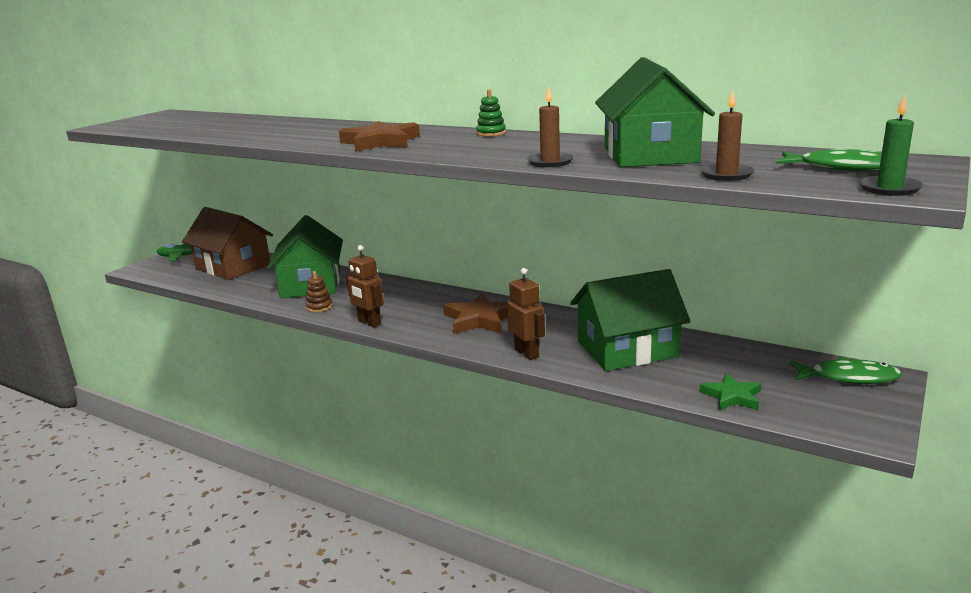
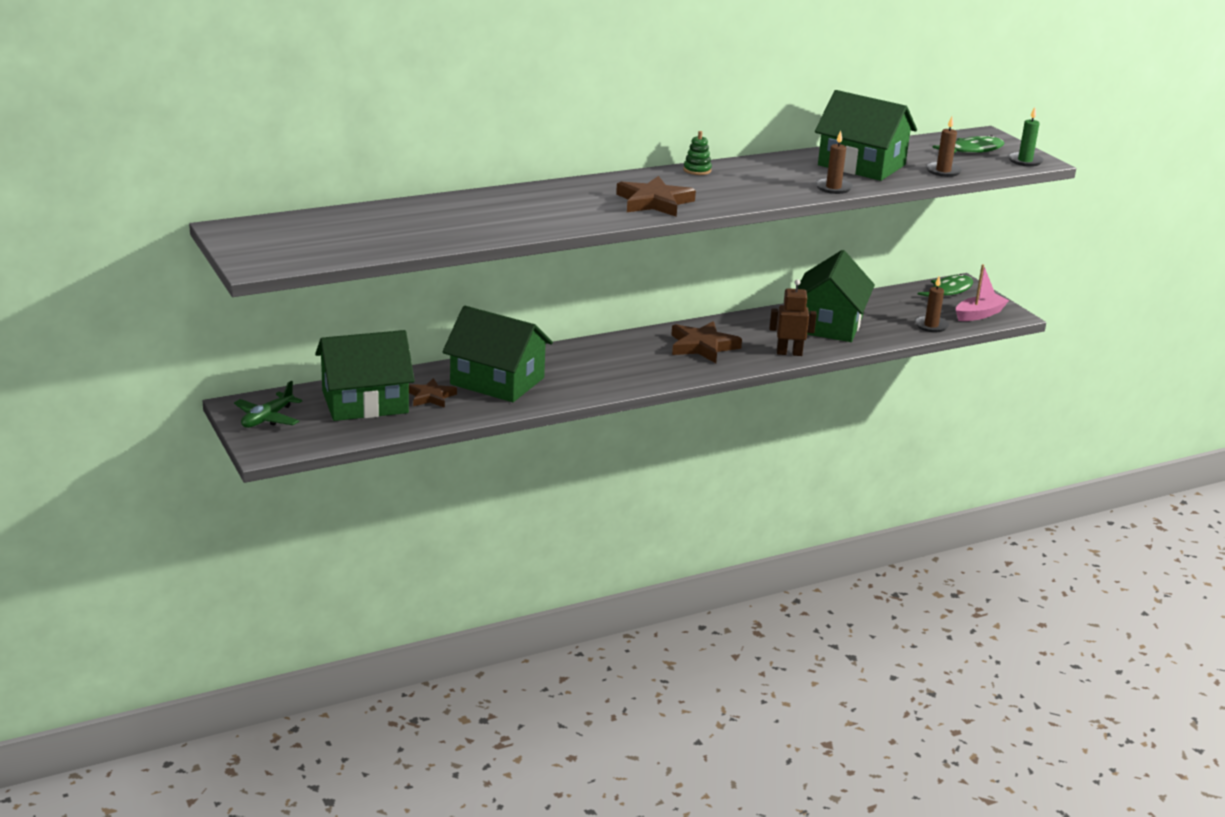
camera: 60 degrees left, 5 degrees up
(233, 266) = (365, 402): brown house -> green house
(261, 277) = (431, 396): none -> brown star
(319, 307) = (567, 392): brown stacking toy -> none
(369, 323) = (641, 384): brown robot -> none
(732, 396) = (931, 326): green star -> brown candle
(826, 413) = (979, 314): none -> pink boat

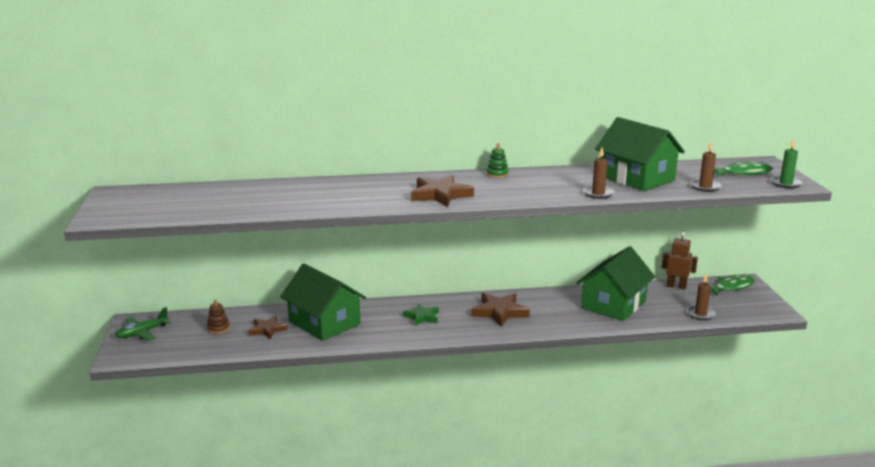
camera: 20 degrees right, 5 degrees down
(365, 402) = (218, 328): green house -> brown stacking toy
(613, 361) = (422, 317): none -> green star
(789, 353) = (566, 325): brown robot -> brown robot (676, 286)
(979, 314) = (748, 309): pink boat -> none

